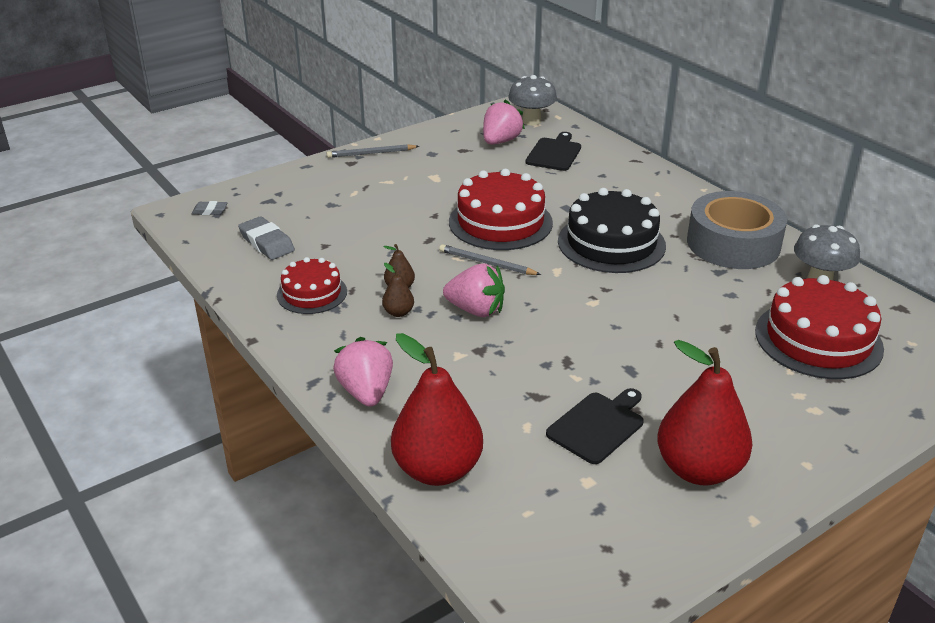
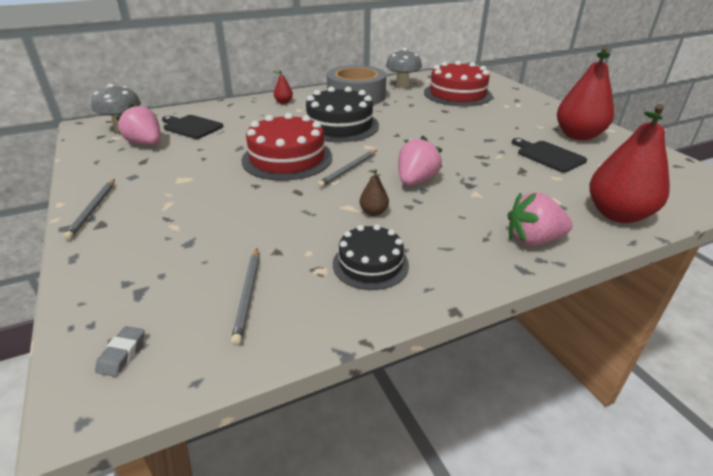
camera: 80 degrees left, 0 degrees up
(267, 243) = (248, 295): grey eraser -> grey pencil
(312, 293) = (370, 264): red cake -> black cake
(398, 312) = (414, 216): brown pear -> none
(667, 193) = (283, 102): none -> red pear

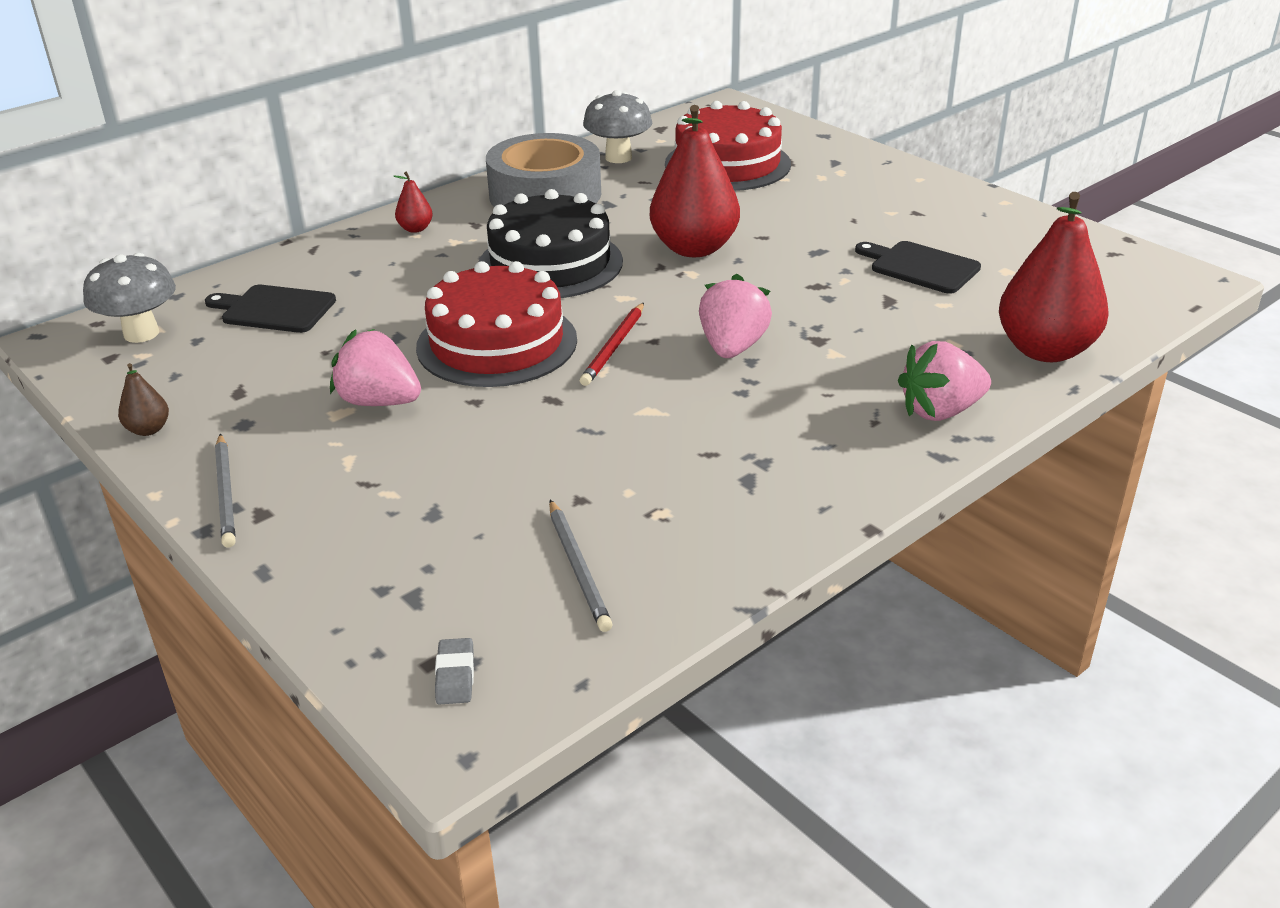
camera: 15 degrees left, 0 degrees up
(146, 144) = (215, 358): pink strawberry -> pink strawberry (379, 402)
(348, 170) = (614, 347): grey pencil -> red pencil
(370, 264) = (728, 490): black cake -> none
(373, 212) = (692, 411): brown pear -> brown pear (148, 429)
(578, 136) = (955, 221): red pear -> red pear (694, 248)

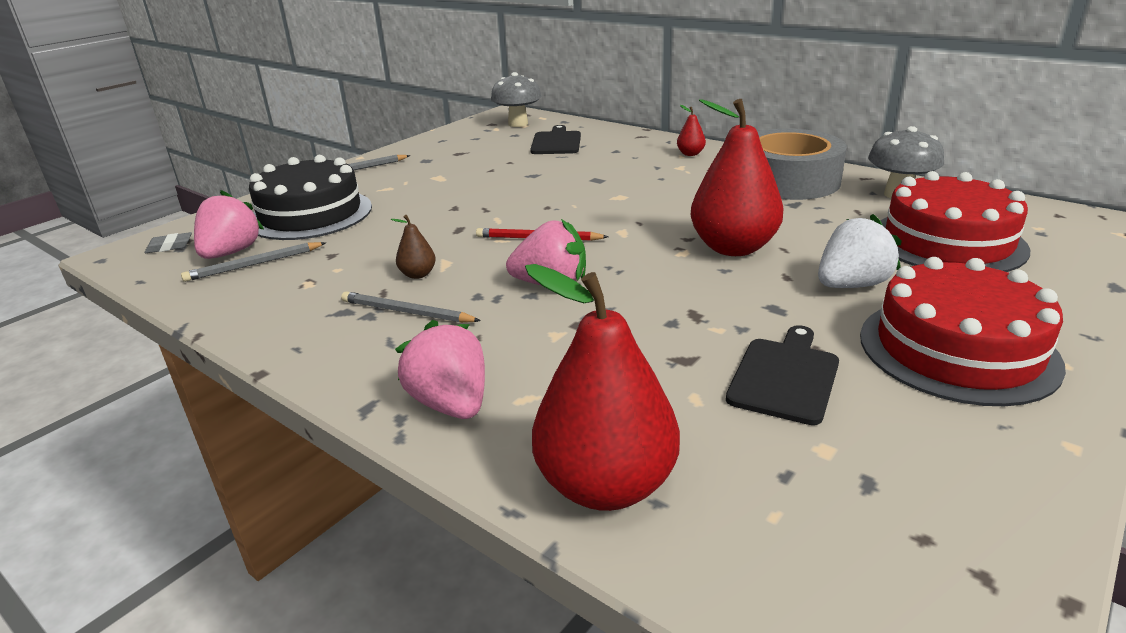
camera: 80 degrees right, 5 degrees down
(148, 429) = (420, 144): brown pear -> brown pear (418, 274)
(379, 402) = (451, 184): pink strawberry -> pink strawberry (231, 253)
(497, 343) = (532, 202): red cake -> red cake (957, 349)
(550, 263) = (664, 199): black cake -> black cake (310, 214)
(764, 436) = (406, 312): none -> grey pencil
(788, 215) = (851, 285): none -> white strawberry

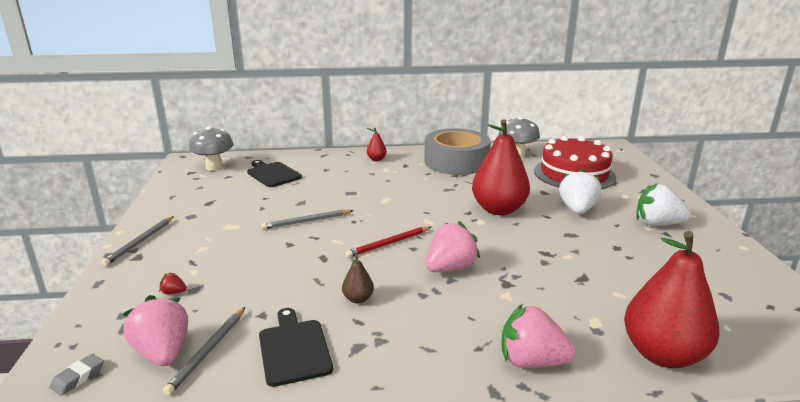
camera: 45 degrees left, 5 degrees down
(310, 214) = (173, 292): black cake -> red strawberry
(406, 312) = (400, 325): grey pencil -> grey pencil (306, 221)
(784, 377) = (630, 266): black cutting board -> black cutting board (294, 349)
(957, 349) = (657, 224): red cake -> white strawberry

